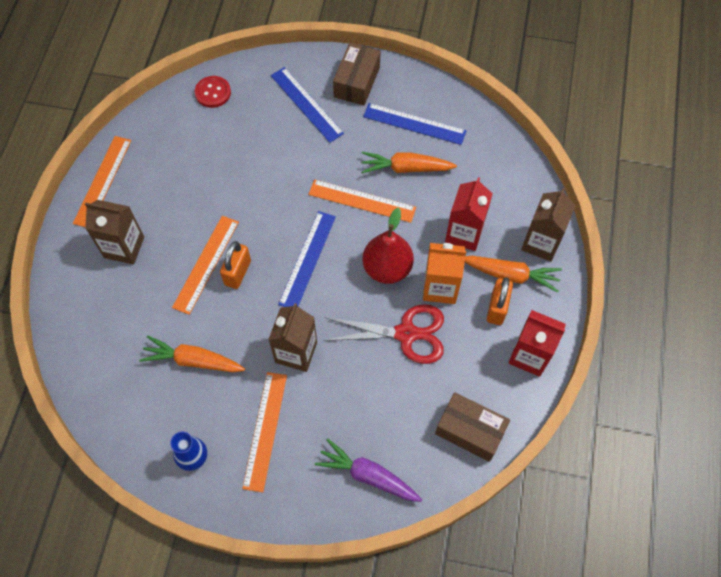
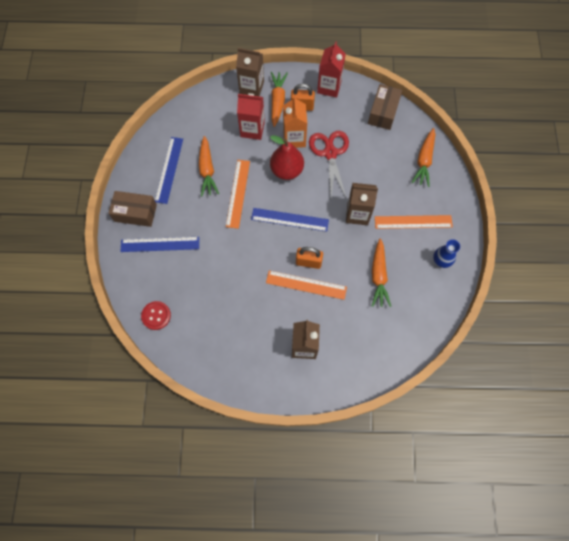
camera: 100 degrees left, 5 degrees up
(102, 181) = (250, 380): orange ruler -> none
(306, 104) = (160, 244): blue ruler -> blue ruler turned 45 degrees clockwise
(368, 475) = (424, 160): purple carrot -> orange carrot

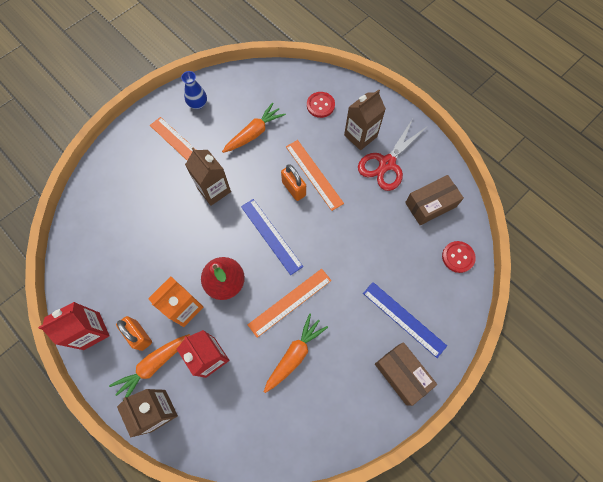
camera: 135 degrees left, 0 degrees up
(169, 170) = (330, 392): blue ruler -> none
(330, 153) = (171, 262): red scissors -> red scissors (386, 163)
(358, 344) = (320, 105): none -> red button
(383, 112) = (82, 255): brown box -> brown box (430, 205)
(424, 160) = (110, 182): orange carrot -> none

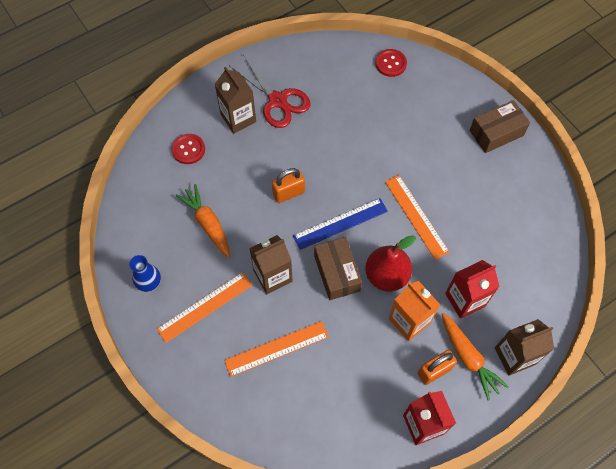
camera: 80 degrees left, 5 degrees down
(294, 355) = (470, 220): orange carrot -> none
(314, 174) = (275, 170): orange ruler -> orange ruler (276, 348)
(404, 319) = (445, 120): blue ruler -> none
(430, 205) = (332, 73): brown box -> brown box (337, 273)

